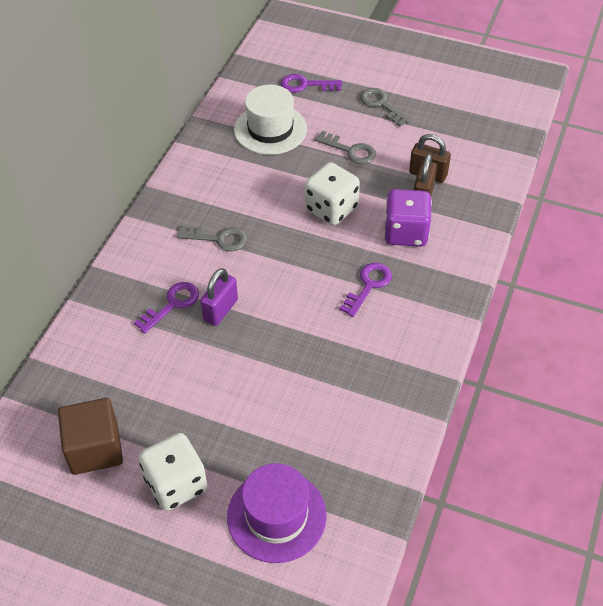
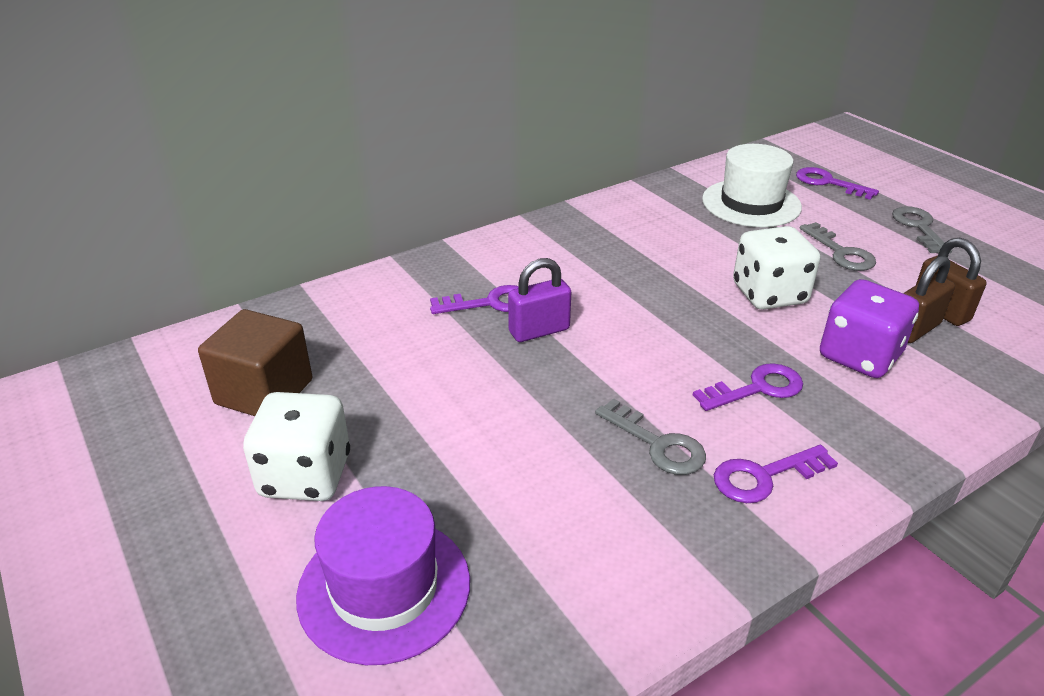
camera: 35 degrees right, 15 degrees down
(218, 239) = (600, 269): grey key -> grey key (657, 444)
(406, 342) = (764, 477): none -> purple key

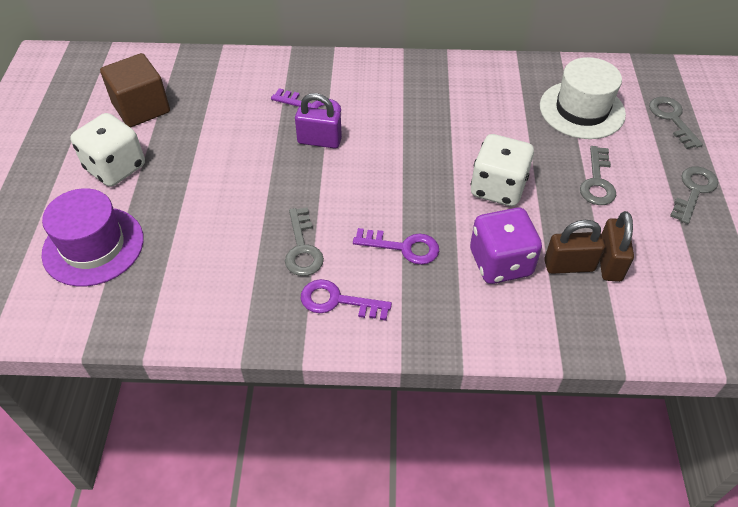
camera: 35 degrees right, 15 degrees up
(828, 183) = (672, 119): purple key -> grey key

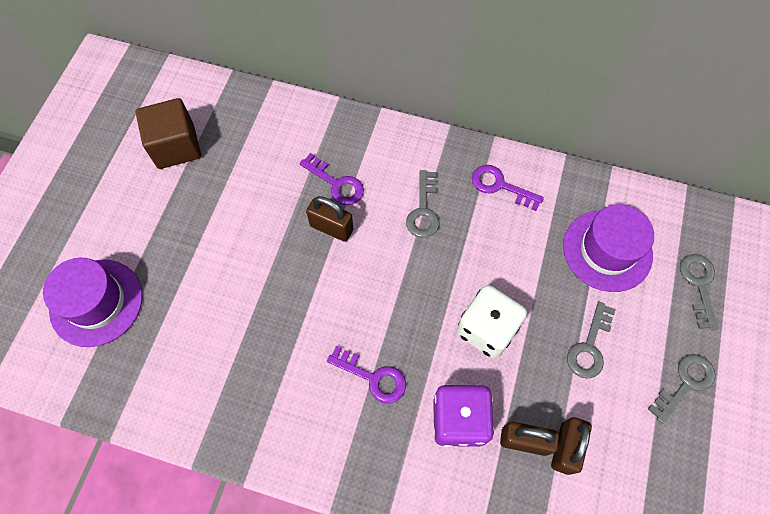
camera: 15 degrees right, 15 degrees up
(115, 167) = (136, 214): white dice -> none
(302, 248) = (280, 354): grey key -> grey key (423, 210)
(319, 141) = (331, 228): purple padlock -> brown padlock
(337, 301) = (294, 423): purple key -> purple key (500, 186)
(582, 110) = (607, 250): white hat -> purple hat

